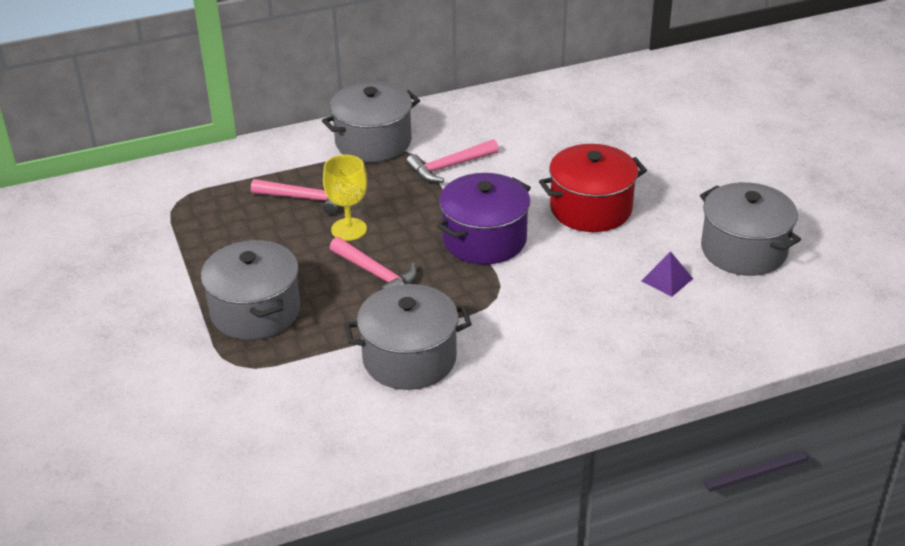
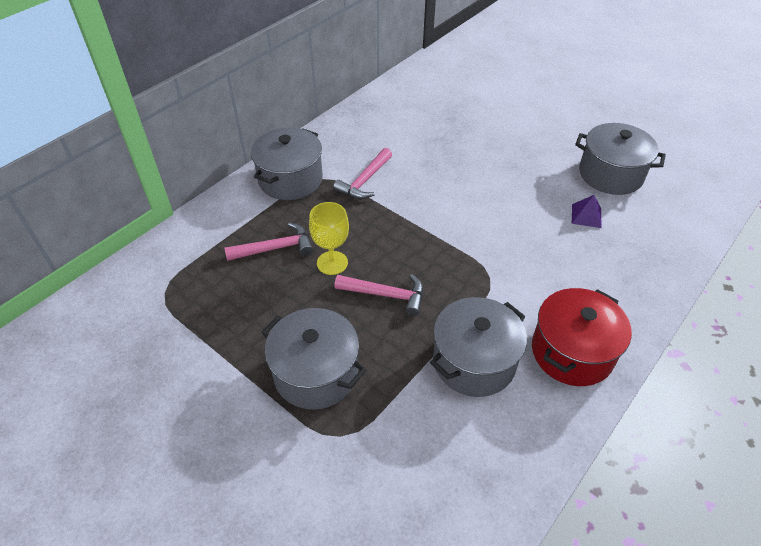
camera: 30 degrees left, 10 degrees up
(484, 239) = (440, 232): purple pot -> none
(591, 208) = (490, 179): red pot -> red pot (572, 352)

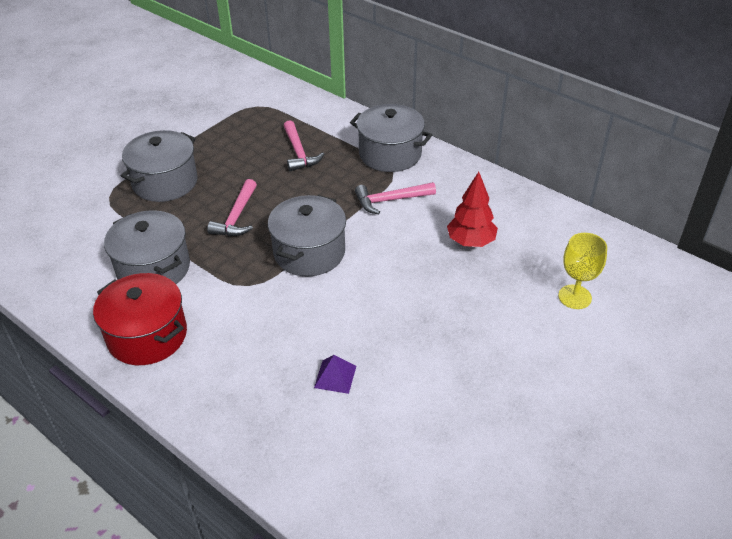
camera: 90 degrees right, 5 degrees down
(332, 263) = (278, 184): yellow goblet -> yellow goblet (574, 297)
(365, 181) = (390, 200): pink hammer -> pink hammer turned 45 degrees counterclockwise
(422, 137) = (471, 242): none -> red tree
(610, 174) = (415, 416): grey pot -> grey pot (309, 252)

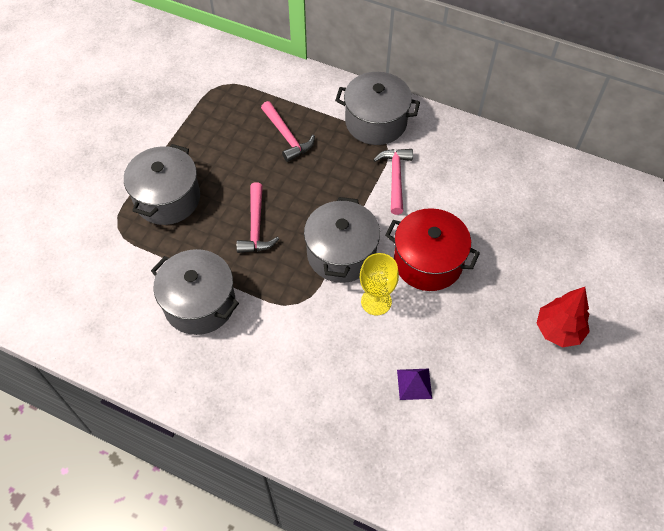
camera: 15 degrees left, 15 degrees up
(147, 336) = (226, 380): red pot -> red pot (428, 262)
(390, 200) = (395, 178): pink hammer -> pink hammer turned 120 degrees clockwise
(471, 242) = (484, 211): red tree -> red tree (558, 330)
(574, 297) = (592, 253): yellow goblet -> yellow goblet (376, 301)

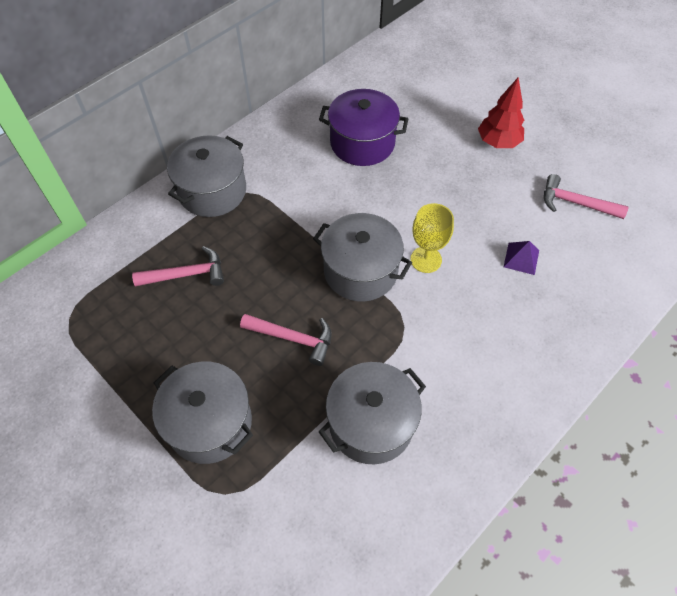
camera: 70 degrees left, 0 degrees up
(395, 178) = (290, 198): pink hammer -> pink hammer (575, 203)
(428, 262) = (397, 205): red pot -> none
(490, 211) = (362, 143): none -> purple pot

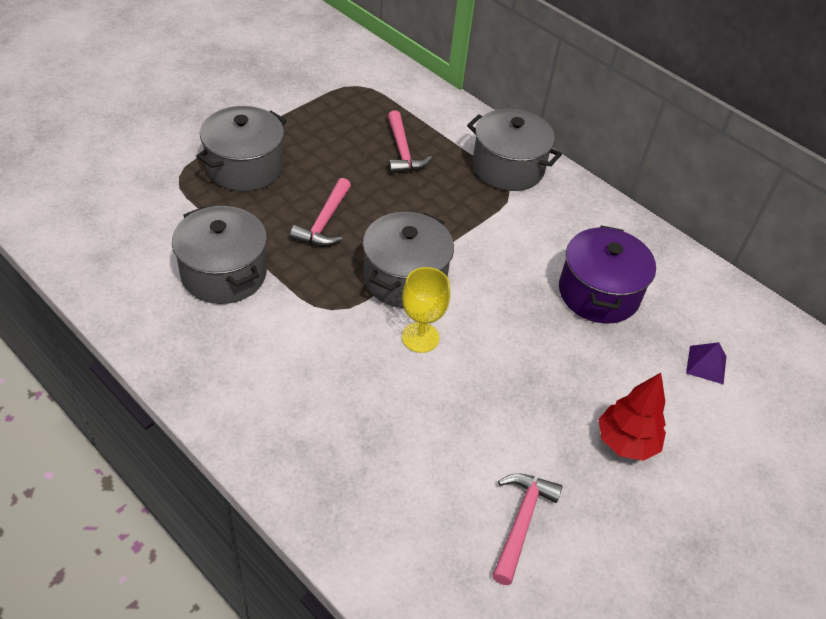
camera: 85 degrees right, 10 degrees down
(521, 258) = (422, 436): purple pyramid -> purple pyramid (706, 364)

